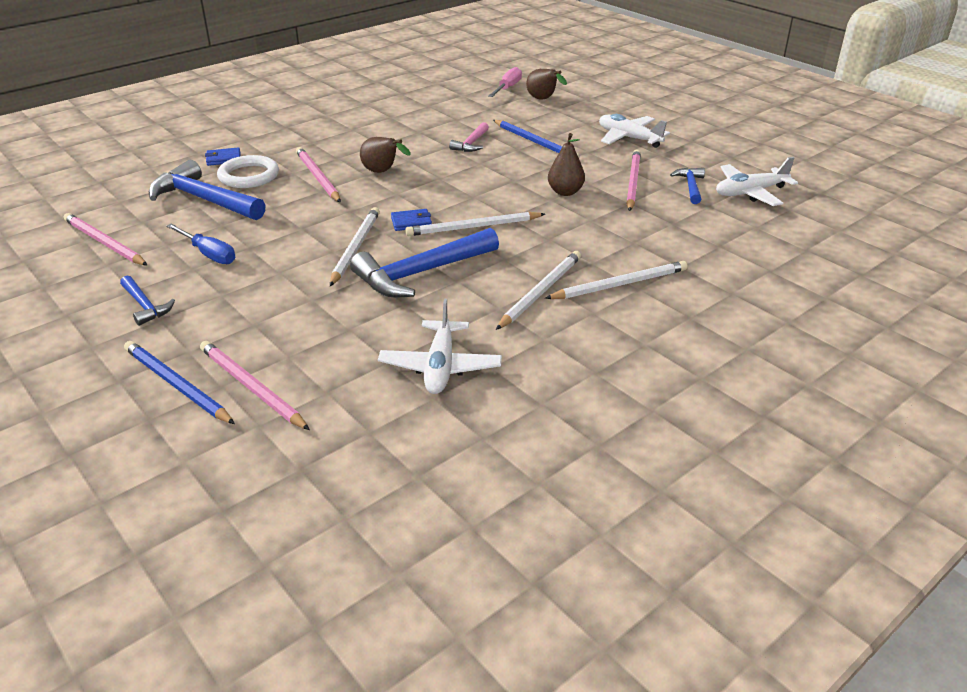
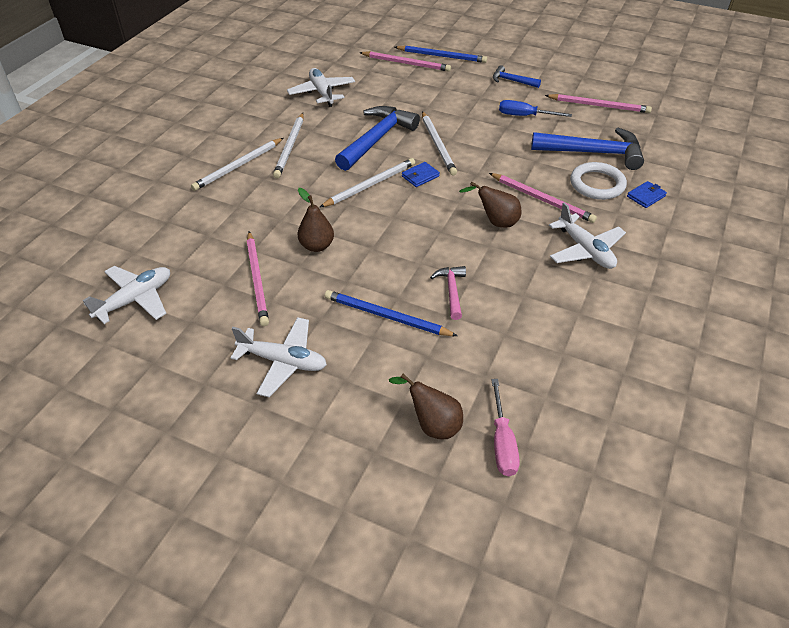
camera: 155 degrees right, 10 degrees up
(335, 141) = (585, 250): none -> white plane
(690, 186) = (197, 291): blue hammer -> none

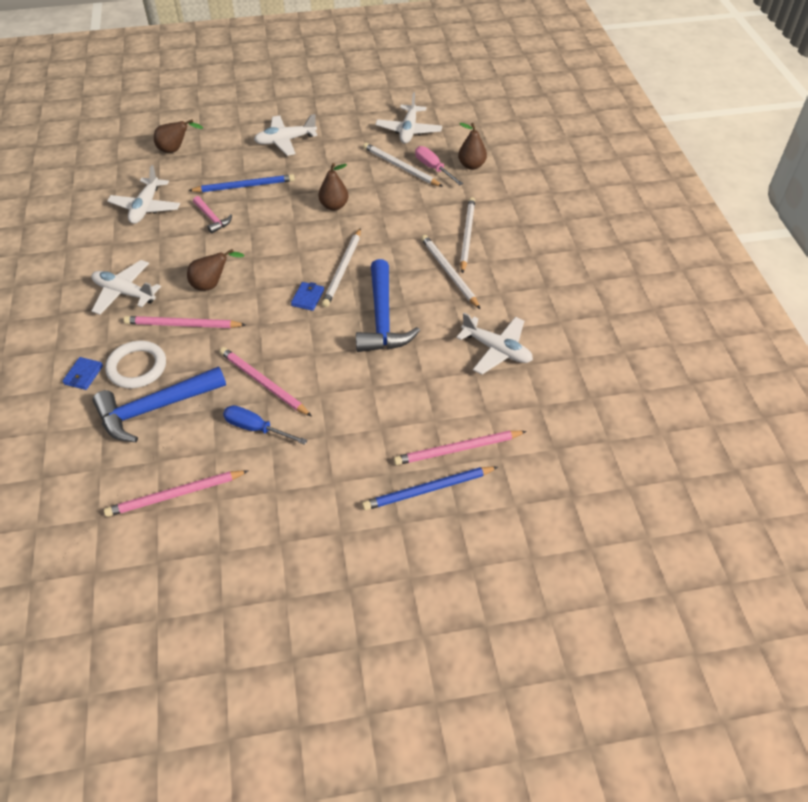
camera: 145 degrees right, 5 degrees up
(140, 225) = (471, 165): none -> brown pear
(257, 280) = (349, 170): pink pencil -> pink pencil (263, 383)
(438, 145) = (319, 340): white pencil -> white pencil (400, 167)
(502, 442) = (131, 158): pink screwdriver -> pink screwdriver (433, 168)
(512, 81) = (306, 487): blue hammer -> none
(519, 343) = (146, 207): none -> white plane
(524, 116) = (256, 428): blue screwdriver -> blue screwdriver turned 135 degrees counterclockwise

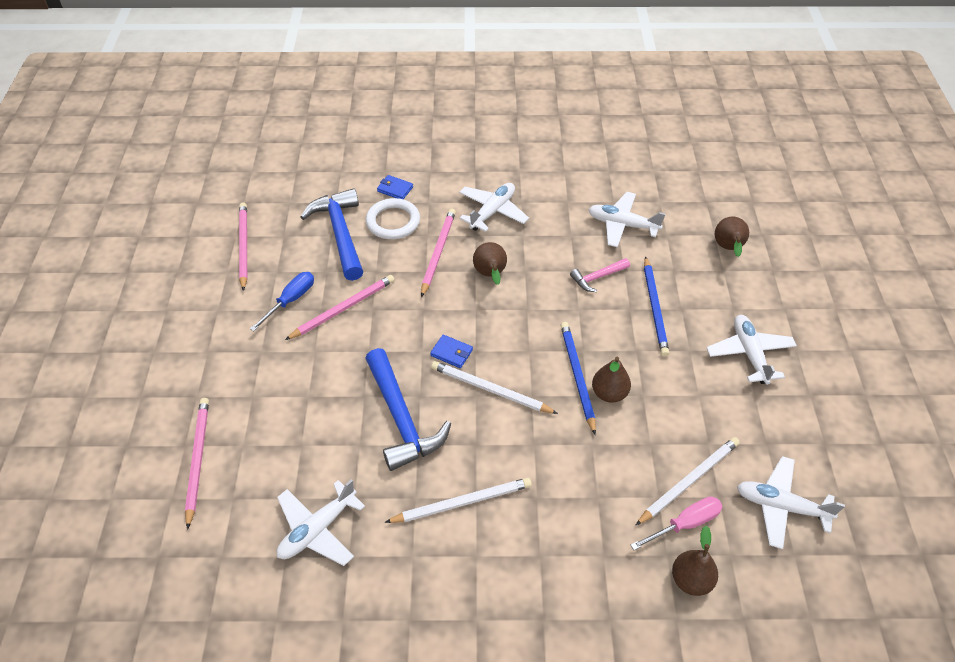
camera: 100 degrees right, 0 degrees up
(382, 318) = (401, 418): blue hammer -> blue hammer turned 120 degrees counterclockwise
(428, 490) = (163, 425): blue pencil -> blue pencil (577, 376)
(467, 235) = (530, 539): white pencil -> none

